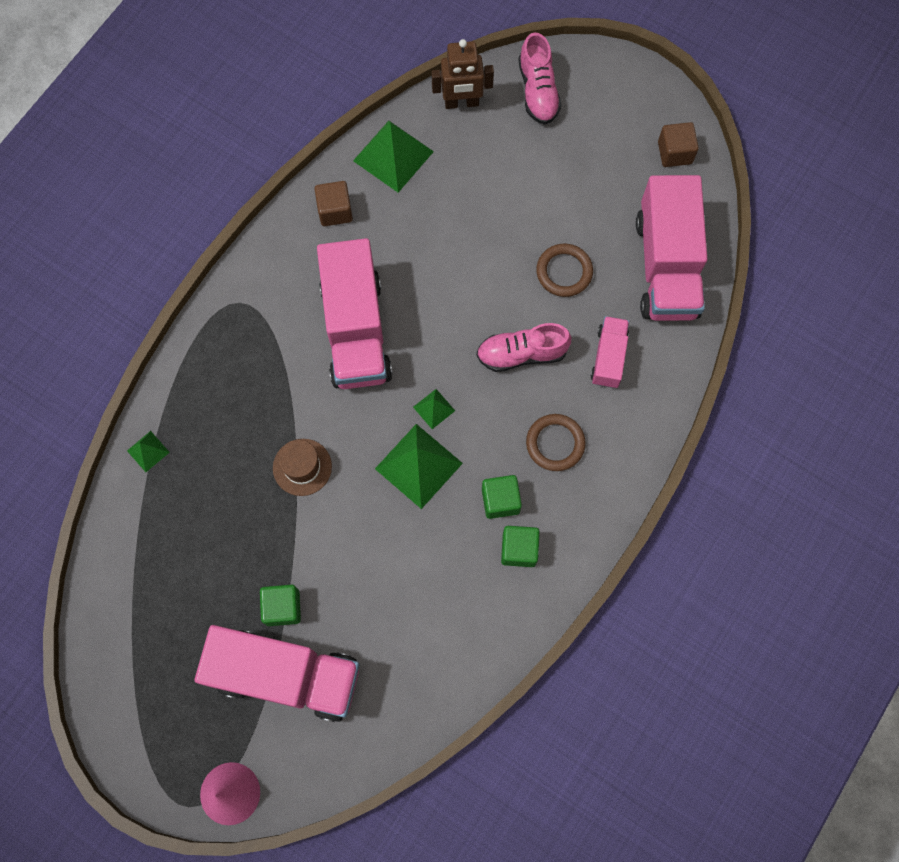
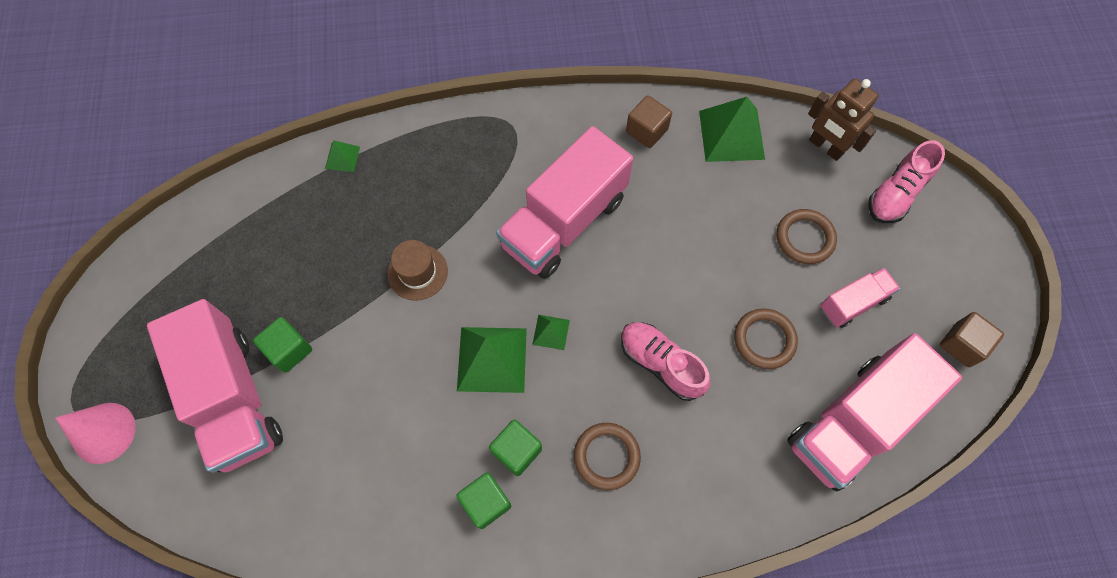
camera: 50 degrees right, 5 degrees down
(516, 180) = (804, 238): none -> brown ring
(608, 357) = (724, 439): pink truck -> pink truck (853, 303)

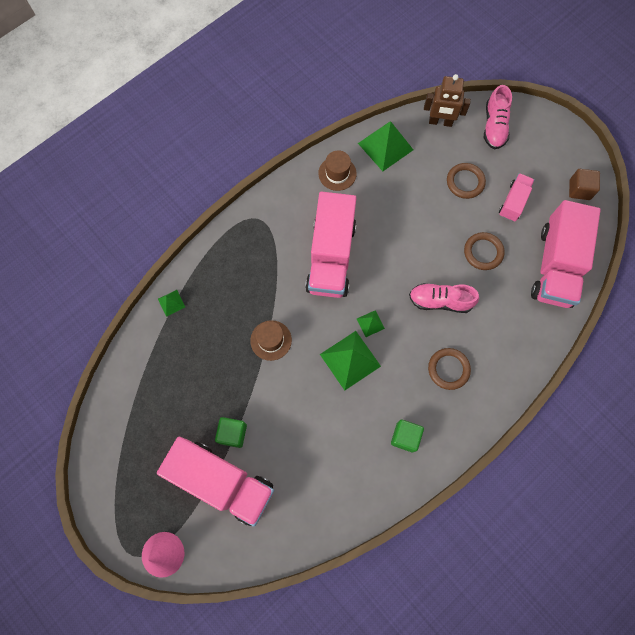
camera: 35 degrees left, 5 degrees up
(517, 451) = (400, 399): green cube -> none
(646, 131) = (337, 173): brown cube -> brown hat

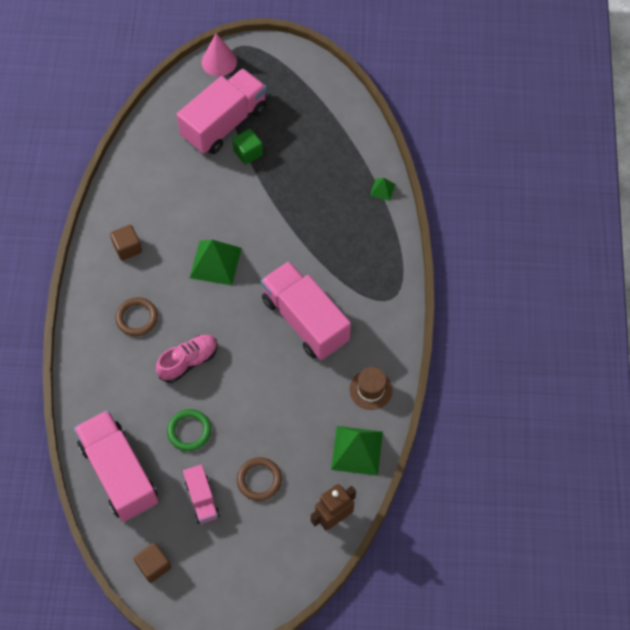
camera: 135 degrees right, 10 degrees down
(222, 482) = (224, 123): pink truck -> pink truck turned 150 degrees clockwise
(271, 340) = (285, 227): brown hat -> none
(370, 323) = (226, 299): green pyramid -> none
(405, 437) = (127, 248): green cube -> brown cube
(483, 252) = (189, 431): brown ring -> green ring
(494, 126) = (283, 560): pink shoe -> none

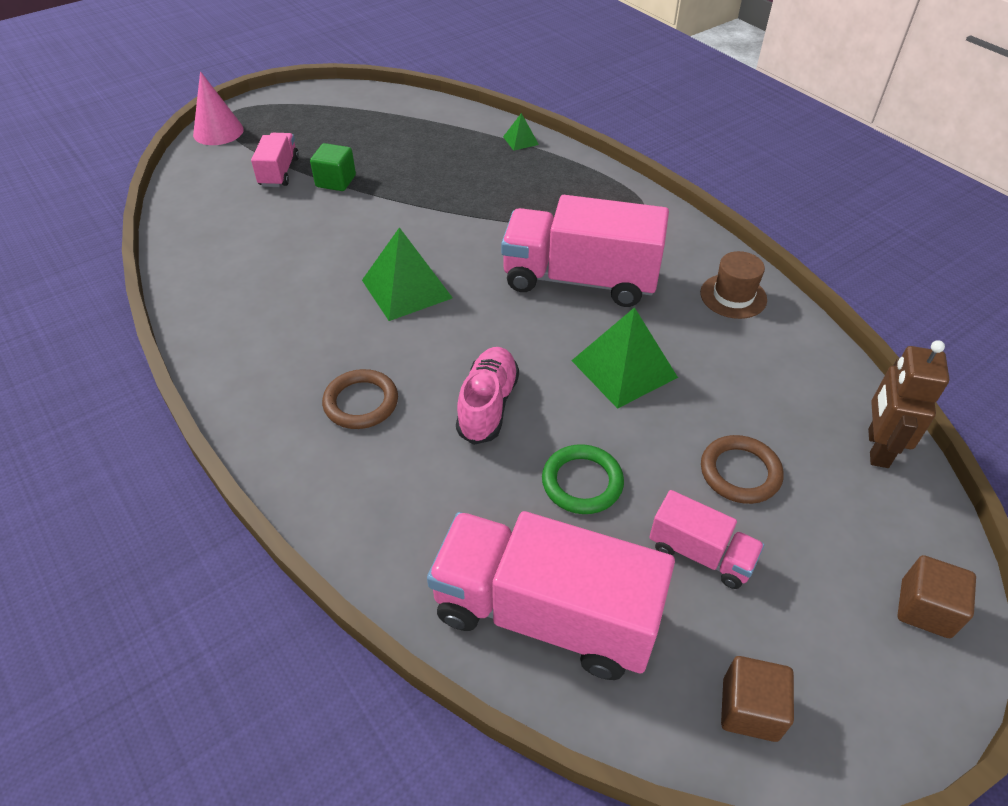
camera: 40 degrees left, 15 degrees down
(127, 248) = (268, 338): brown cube -> brown cube (925, 609)
(224, 123) = (279, 172): pink truck -> pink truck, size x0.50
(357, 450) = (800, 360): green pyramid -> green pyramid (624, 368)

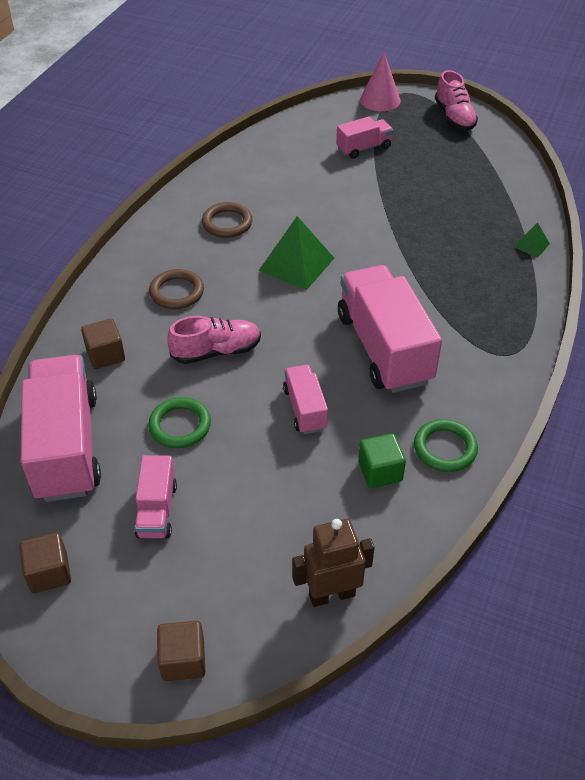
camera: 60 degrees right, 0 degrees up
(303, 104) = (454, 117): none -> pink shoe
(336, 181) = (379, 177): green cube -> green cube (380, 471)
(412, 513) = (105, 355): none -> brown cube
(624, 368) = (305, 409): green pyramid -> pink truck
(733, 296) = (445, 448): brown hat -> green ring
(740, 472) = (246, 511): brown ring -> brown ring (227, 223)

